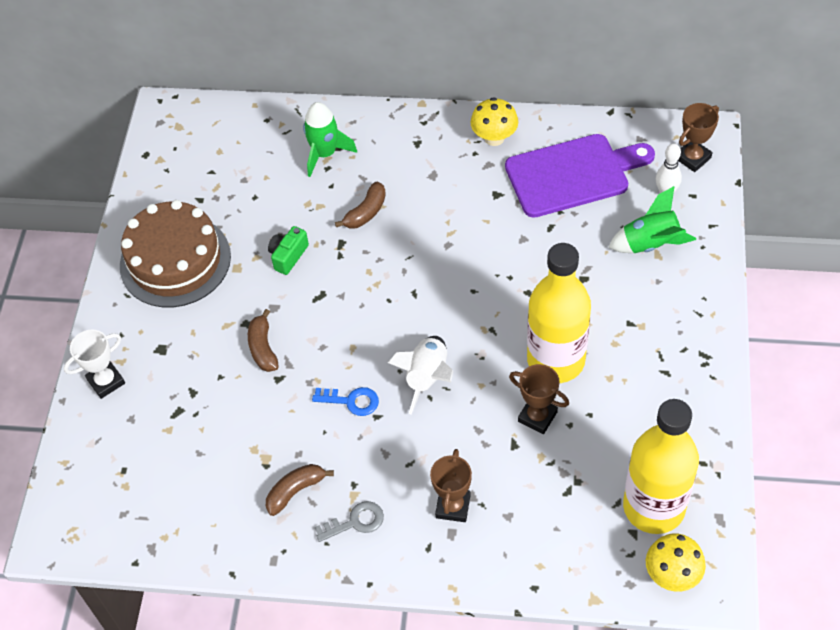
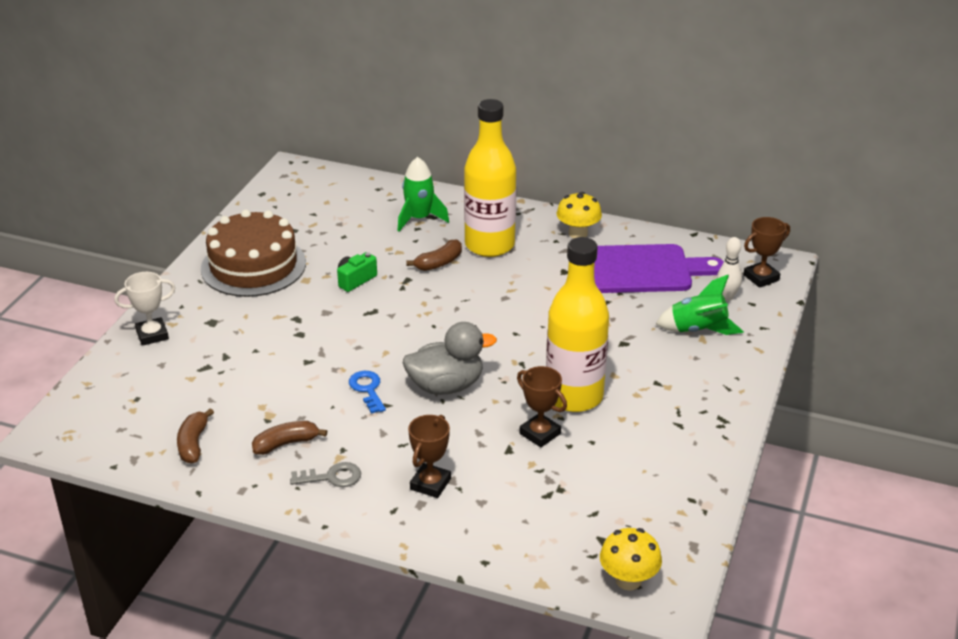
camera: 10 degrees right, 20 degrees down
(263, 348) = (303, 338): brown banana -> brown banana (193, 444)
(351, 401) = (367, 389): blue key -> blue key turned 135 degrees counterclockwise
(427, 377) = (446, 386): white rocket -> grey duck
(653, 507) = (629, 524): yellow bottle -> yellow bottle (489, 245)

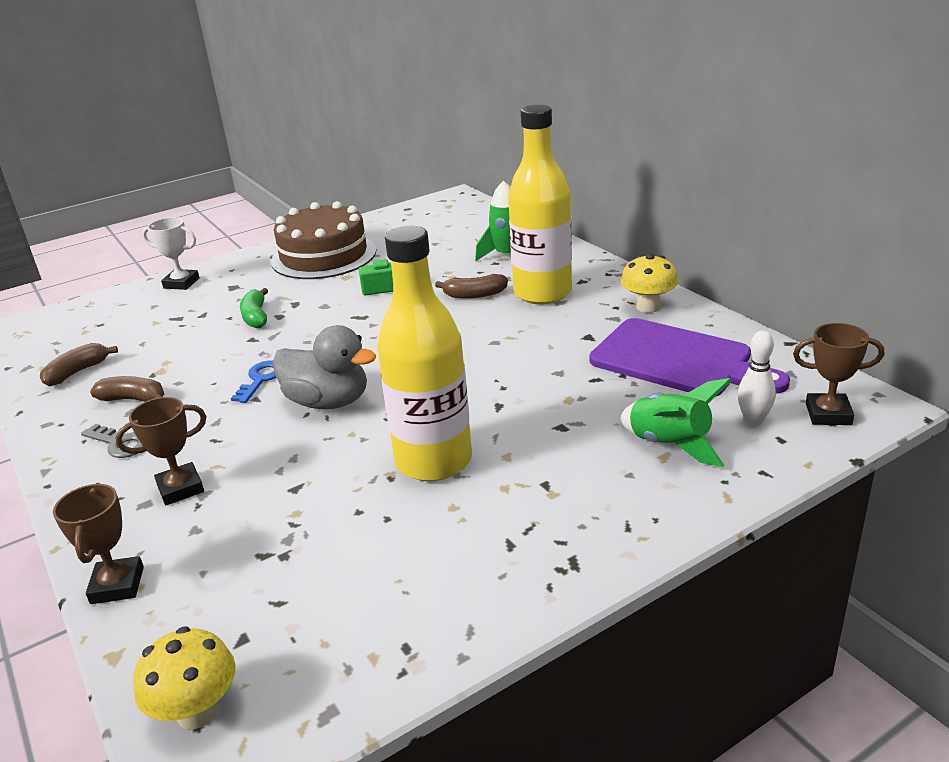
camera: 40 degrees right, 5 degrees down
(280, 341) = (256, 317): none -> green banana
(540, 434) = (347, 485): brown trophy -> brown trophy (117, 585)

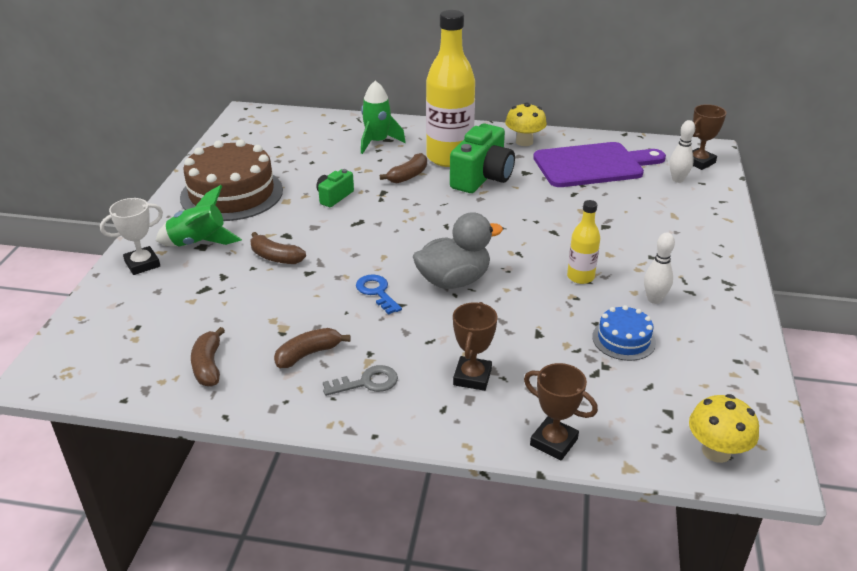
camera: 50 degrees left, 5 degrees up
(256, 317) = (275, 257): green banana -> brown banana
(348, 543) = (623, 339): none -> blue cake
(434, 461) = (580, 277): yellow bottle -> yellow bottle, size x0.48
(456, 527) = (654, 299): none -> white bowling pin
(535, 324) = (482, 177): none -> green camera
(670, 444) = (666, 208): green rocket -> green rocket (199, 243)

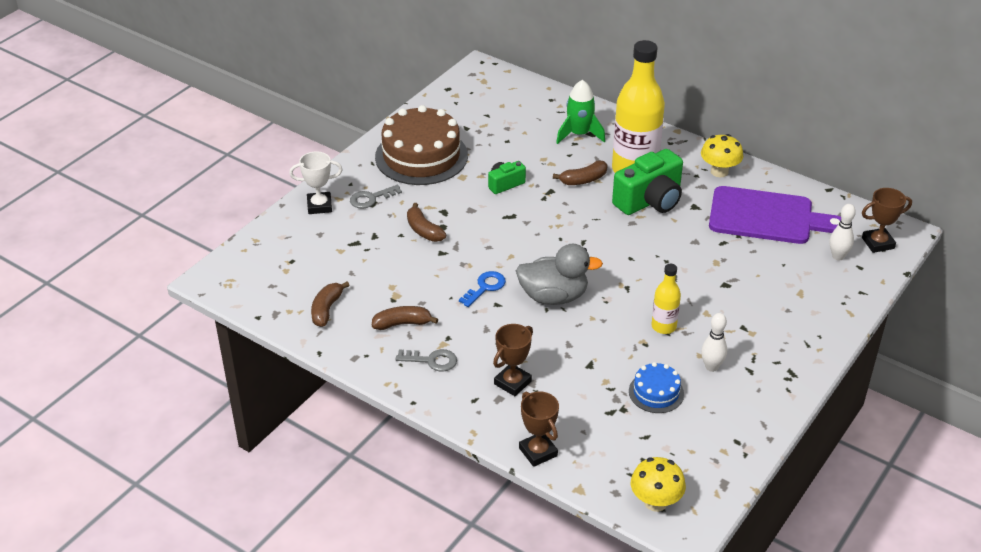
camera: 25 degrees right, 5 degrees up
(199, 243) = (371, 198): green rocket -> grey key
(377, 292) = (485, 287): blue key -> blue key turned 45 degrees clockwise

